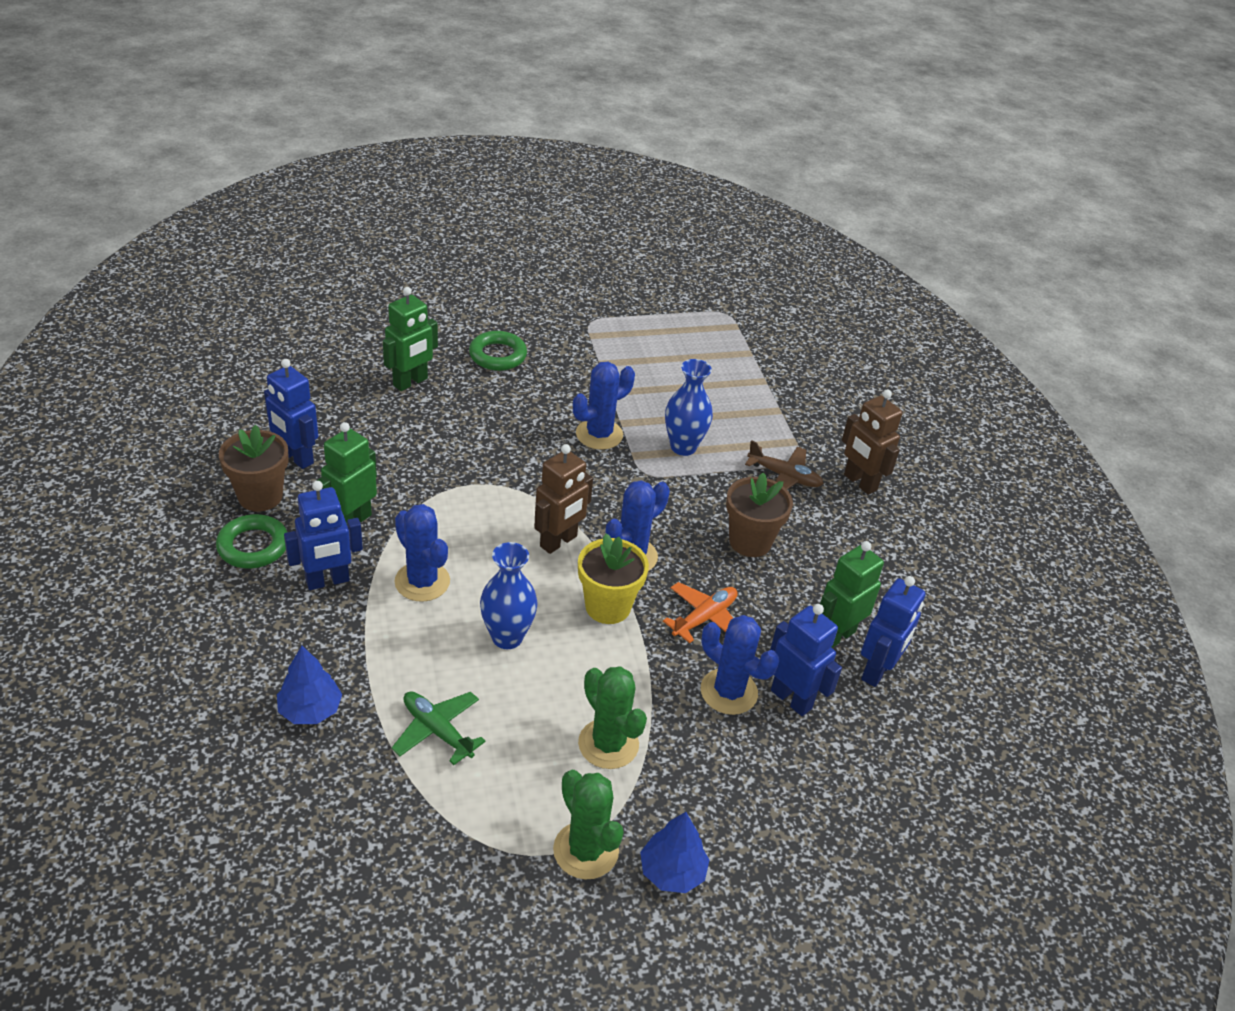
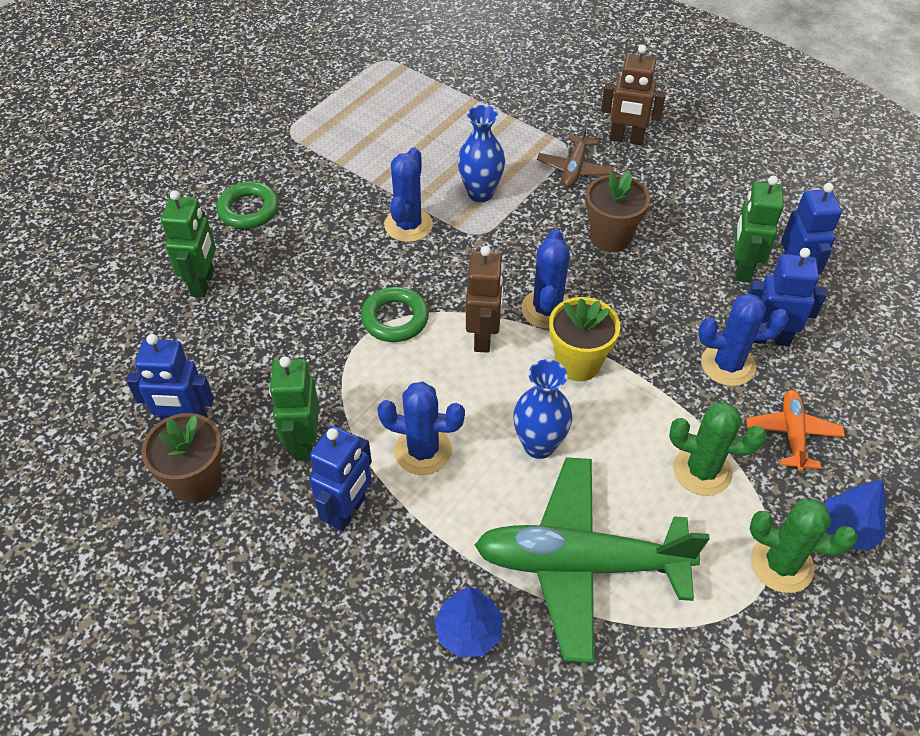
camera: 35 degrees left, 10 degrees up
(253, 546) = (247, 531): green ring -> green ring (395, 319)
(437, 731) = (580, 564): green plane -> green plane, size x2.09
(704, 618) = (649, 320): orange plane -> orange plane (792, 434)
(784, 476) = (574, 169): brown plane -> brown plane turned 120 degrees clockwise

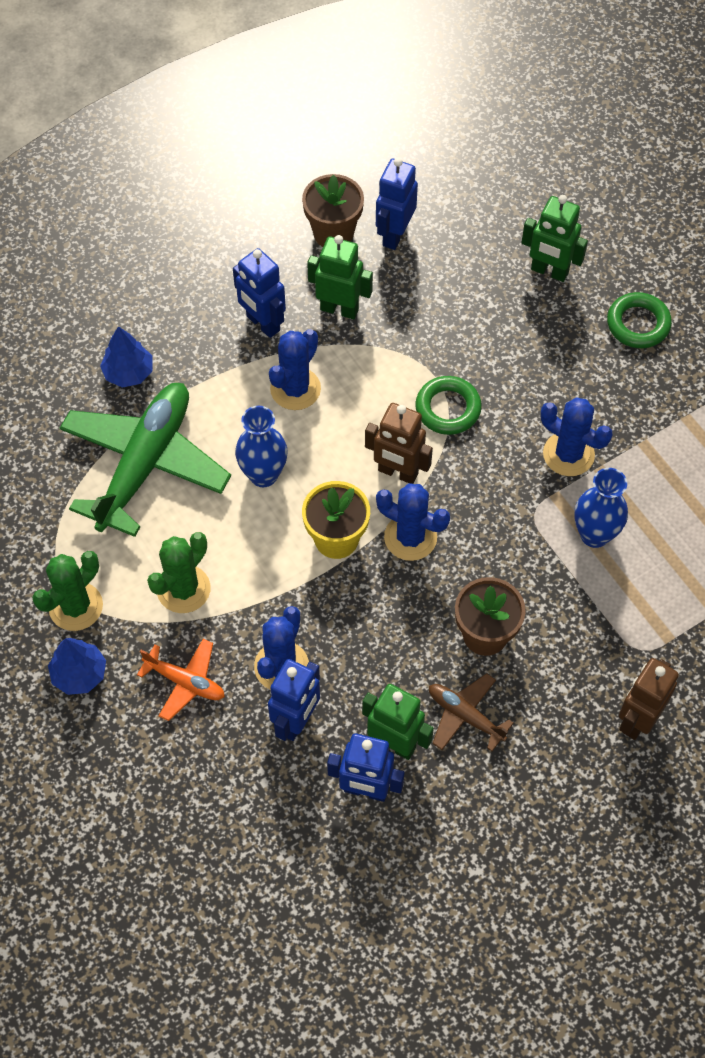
camera: 110 degrees right, 10 degrees up
(574, 169) = (603, 642): brown plane -> brown plane (465, 716)

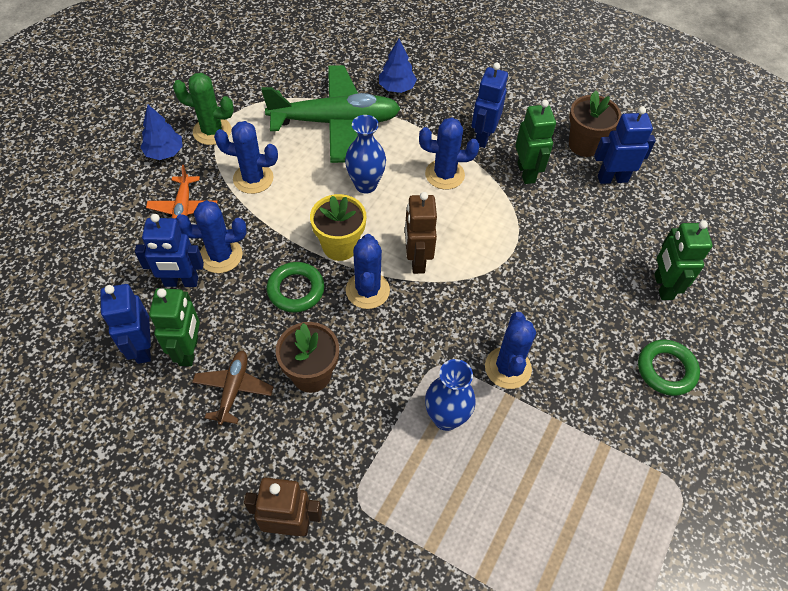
camera: 60 degrees right, 5 degrees down
(183, 589) = (253, 178): green cactus -> blue cactus
(448, 408) = (492, 269): green ring -> green ring (296, 290)

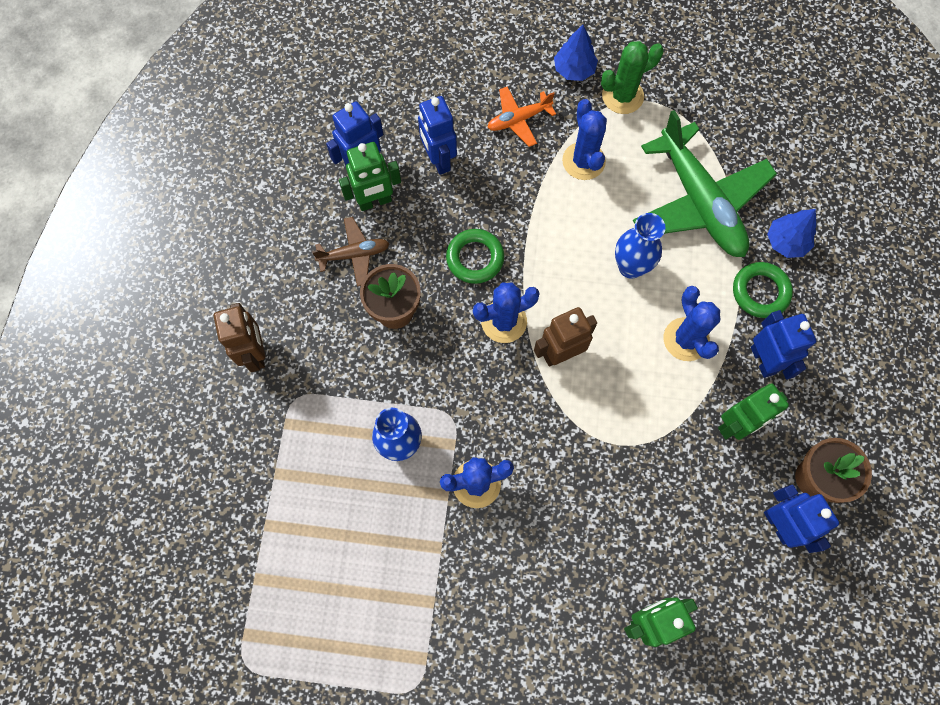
camera: 70 degrees right, 15 degrees up
(212, 131) = (622, 96): green cactus -> green cactus turned 75 degrees clockwise
(220, 256) = (481, 177): blue cactus -> none
(340, 246) = (542, 275): yellow flower pot -> none
(483, 137) = (763, 360): blue robot -> blue robot turned 75 degrees clockwise
(666, 370) = (543, 646): green ring -> green ring (760, 292)

